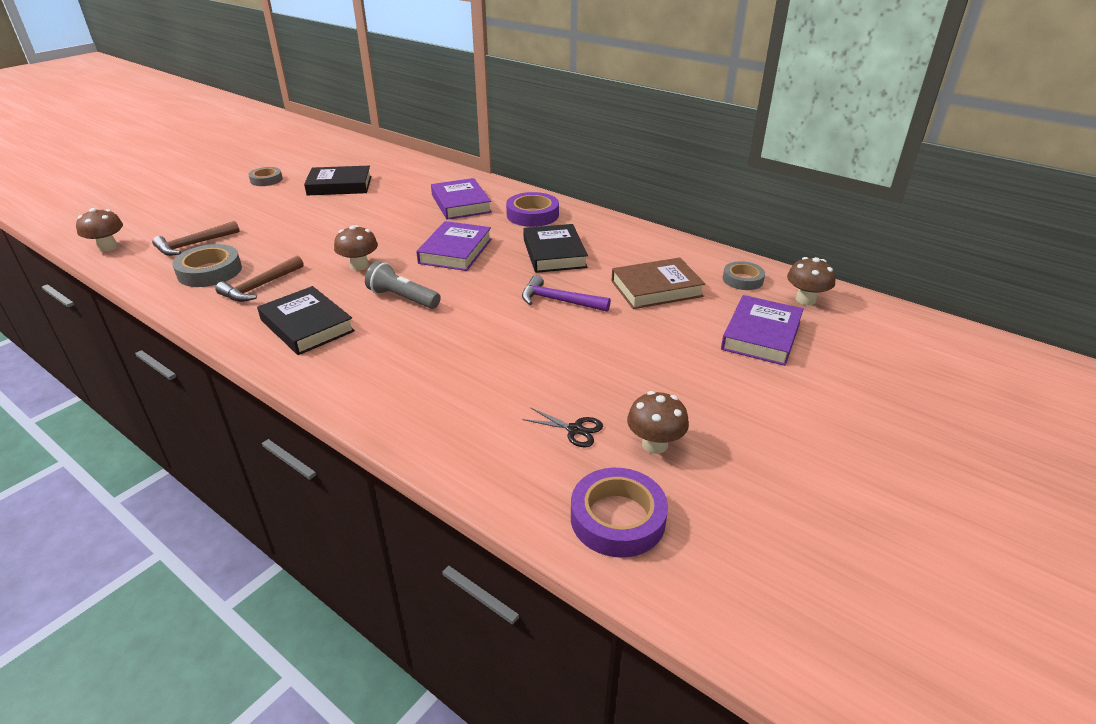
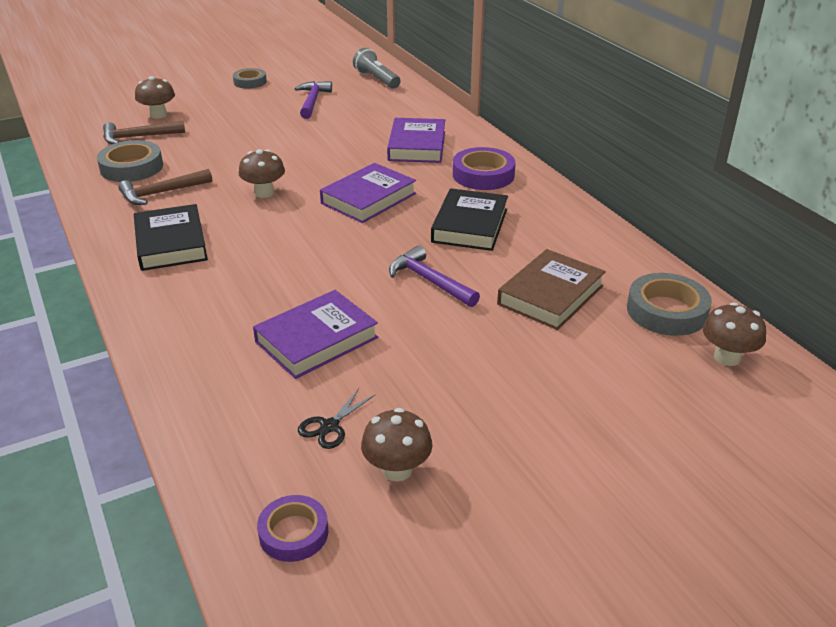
camera: 25 degrees right, 0 degrees up
(108, 247) = (70, 124): brown mushroom -> brown mushroom (158, 115)
(339, 185) = (312, 101): black book -> purple hammer
(402, 298) = (277, 237): grey flashlight -> grey flashlight (376, 79)
(575, 430) = (329, 426): black scissors -> black scissors turned 75 degrees clockwise
(617, 518) = (293, 533): purple tape -> purple tape, size x0.65
(656, 289) = (550, 295): brown book -> brown book turned 60 degrees counterclockwise
(742, 279) = (666, 311): grey tape -> grey tape, size x1.54
(761, 335) = (629, 385): purple book -> purple book (316, 340)

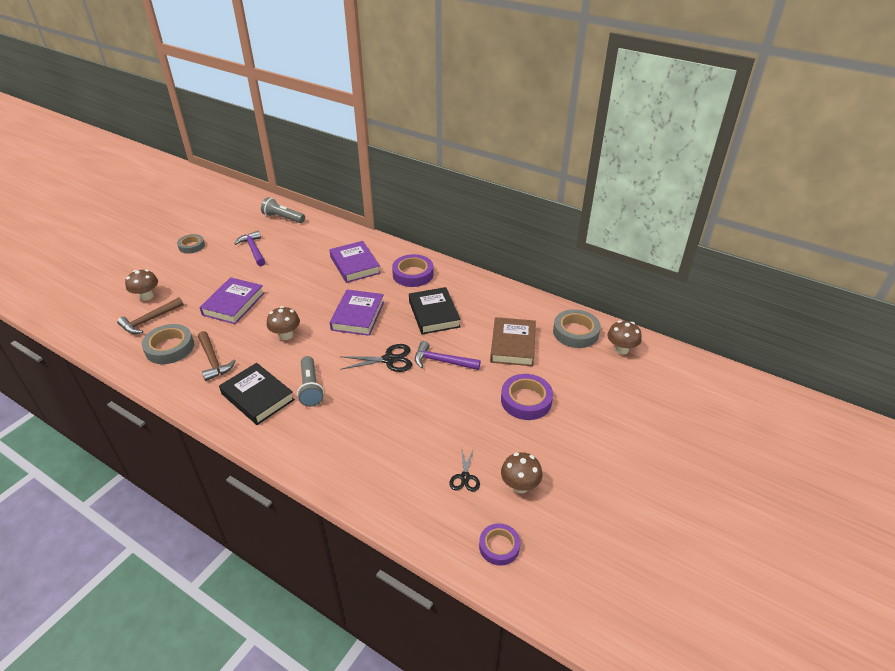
camera: 30 degrees left, 5 degrees up
(162, 193) = (213, 360): brown hammer -> brown hammer turned 60 degrees counterclockwise
(238, 254) = (310, 388): none -> grey flashlight
(316, 340) = (411, 427): purple book -> purple book (233, 304)
(362, 257) = (389, 360): none -> black scissors
(507, 368) = (526, 400): none -> purple tape

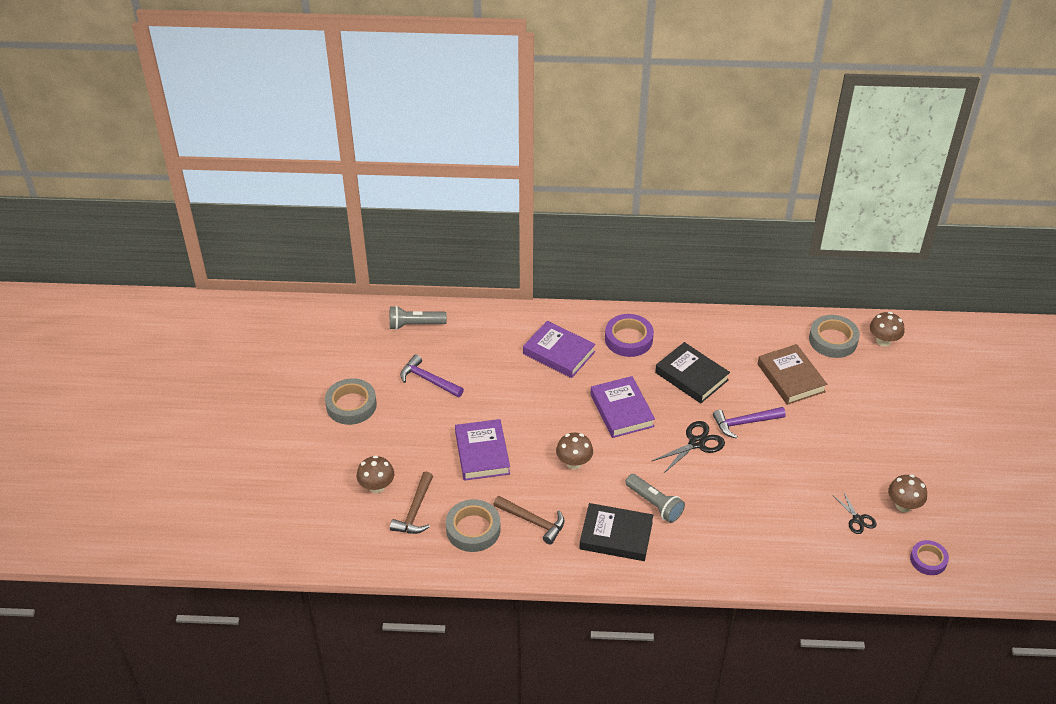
camera: 30 degrees left, 5 degrees up
(191, 246) = (351, 405): grey tape -> grey tape, size x1.54
(526, 400) = (847, 428): purple tape -> none

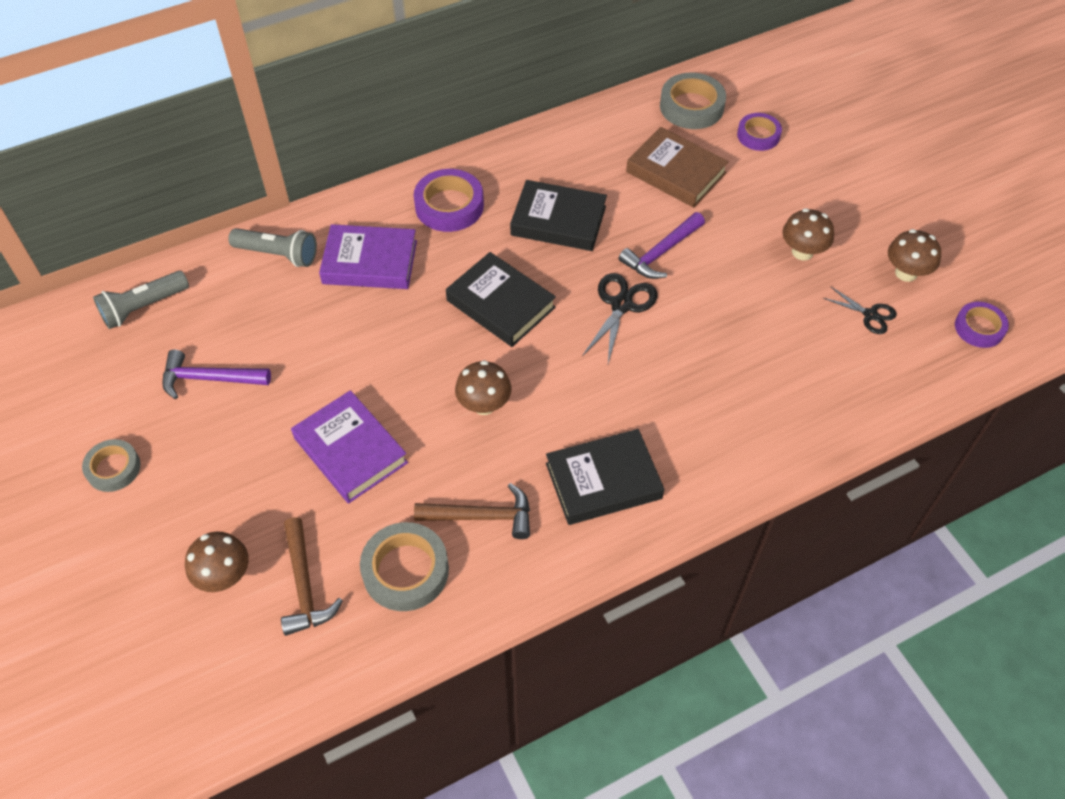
camera: 30 degrees left, 10 degrees up
(351, 405) = (113, 468): grey tape -> grey tape, size x0.65
(622, 410) = (500, 304): purple book -> black book
(655, 504) = (623, 412): grey flashlight -> grey flashlight (278, 254)
(866, 377) = (758, 135): none -> purple tape
(883, 341) = (747, 85): brown mushroom -> brown mushroom (802, 252)

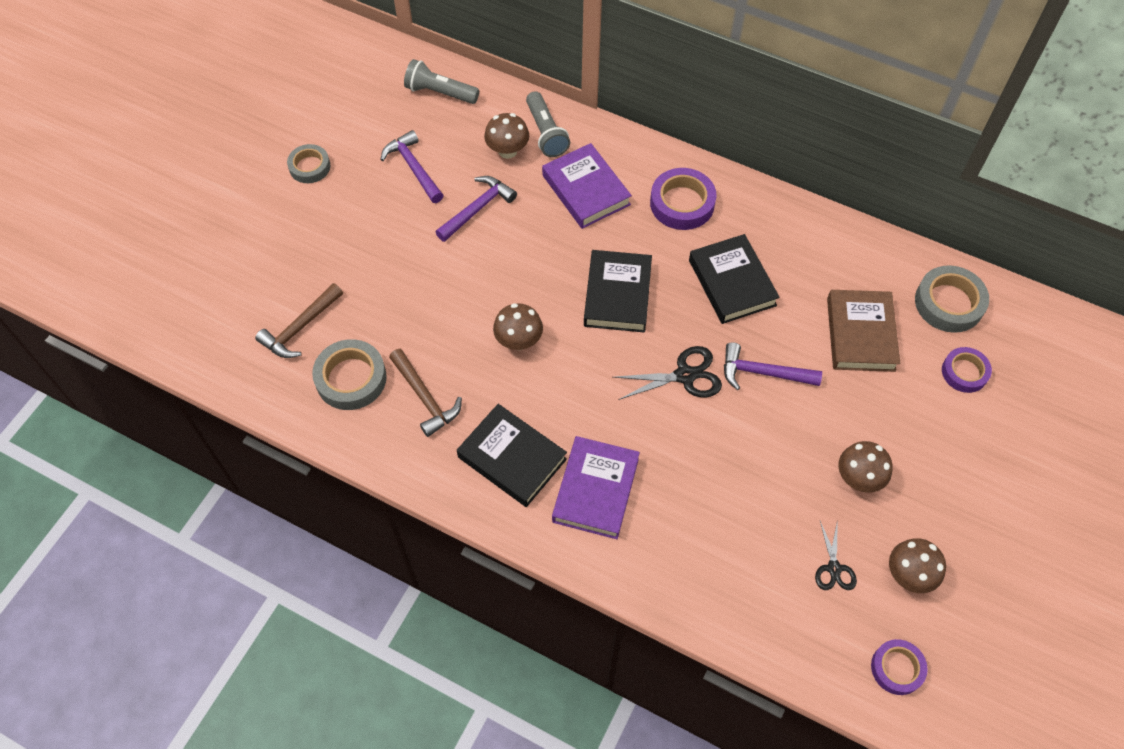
camera: 55 degrees right, 5 degrees up
(224, 576) = (277, 279): brown mushroom -> brown mushroom (507, 151)
(309, 354) = (477, 209): none -> purple hammer
(350, 450) = (419, 285): purple book -> purple book (595, 490)

